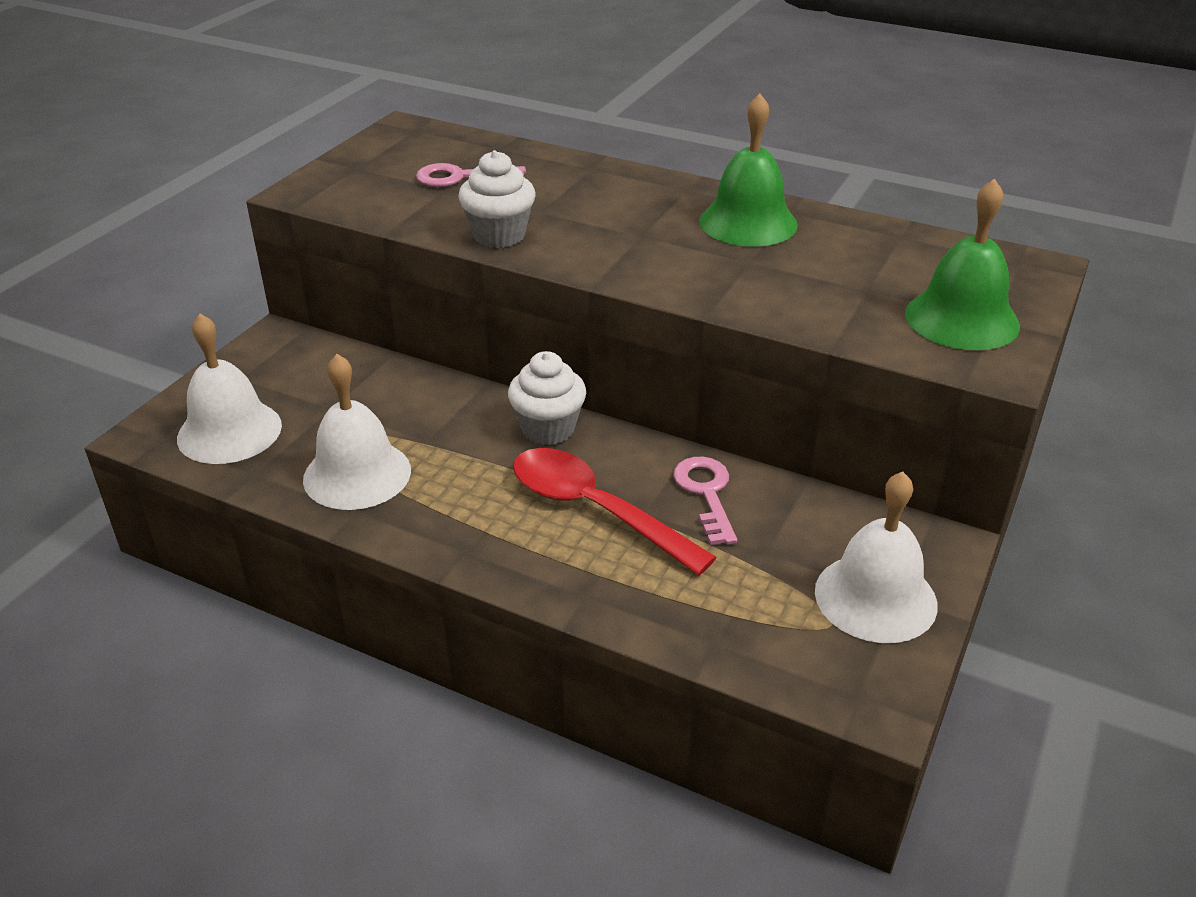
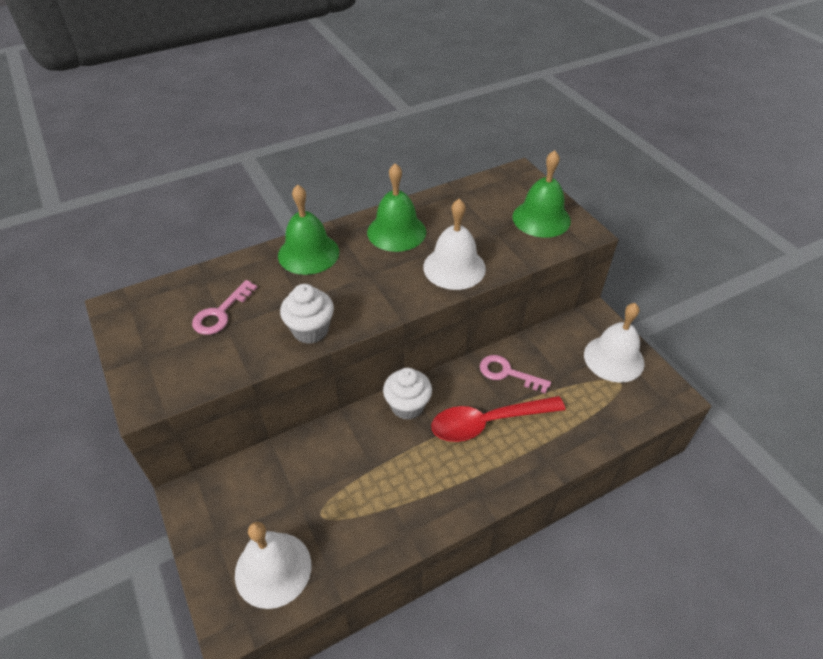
camera: 55 degrees left, 10 degrees up
(357, 474) = (375, 516): white bell -> white bell (454, 267)
(622, 185) = (308, 253): none -> green bell

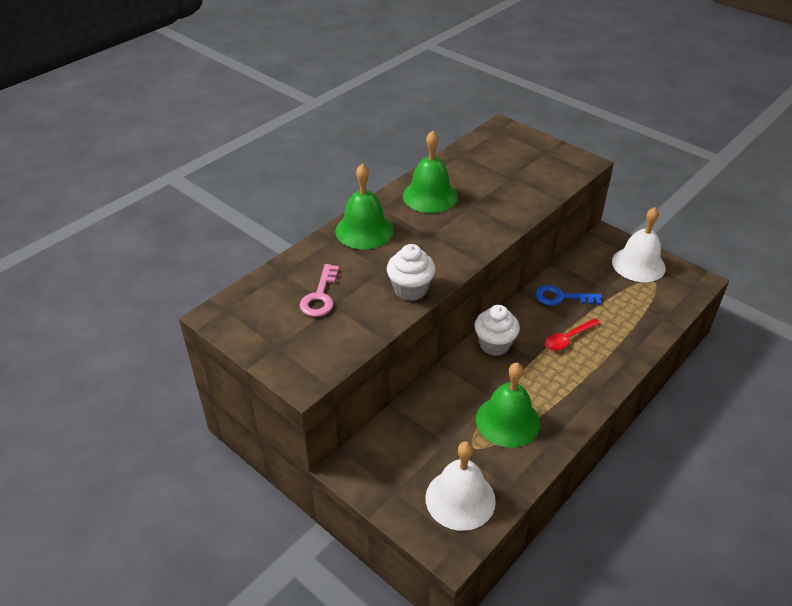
camera: 20 degrees left, 5 degrees down
(454, 267) = (498, 213): white bell -> none
(487, 423) = (568, 339): red spoon -> red spoon, size x0.57
(507, 373) = (561, 297): pink key -> blue key
(541, 218) = (544, 159): green bell -> green bell (507, 421)

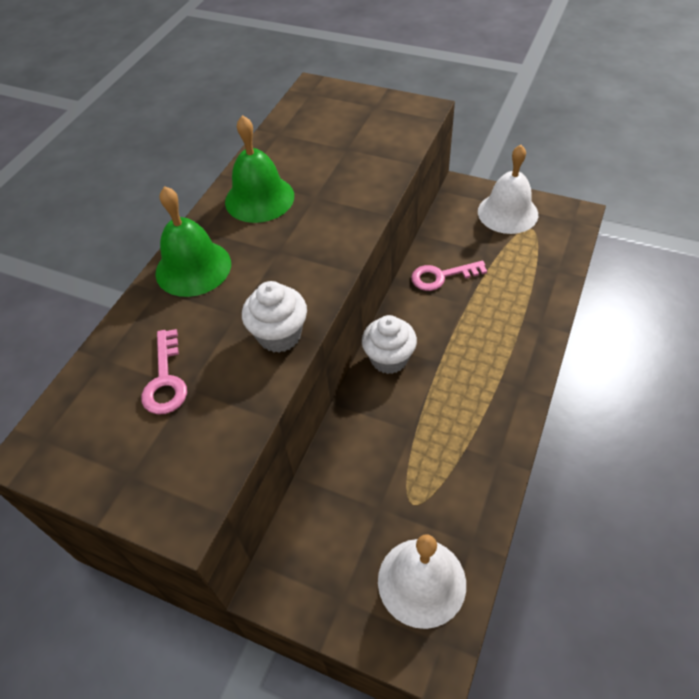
camera: 15 degrees left, 10 degrees up
(507, 421) = (439, 455): green bell -> none
(561, 297) = (441, 276): blue key -> pink key
(568, 339) = (467, 326): red spoon -> none

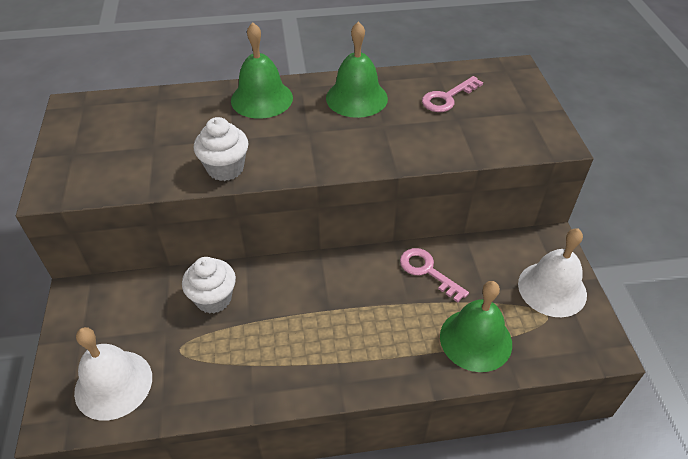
camera: 55 degrees right, 5 degrees down
(165, 380) = (154, 133): pink key -> pink key (447, 98)
(389, 359) = (310, 274): white cupcake -> white cupcake (213, 299)
(528, 280) = (475, 339): none -> green bell

